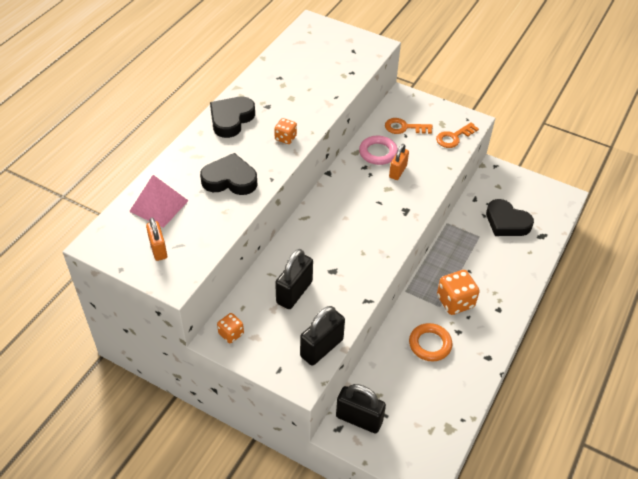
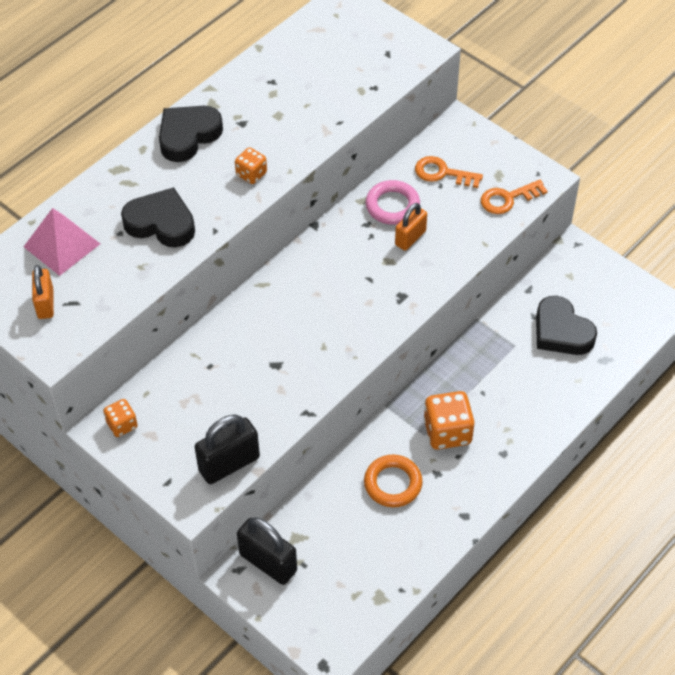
camera: 15 degrees right, 5 degrees up
(294, 292) = (217, 385): black padlock -> none

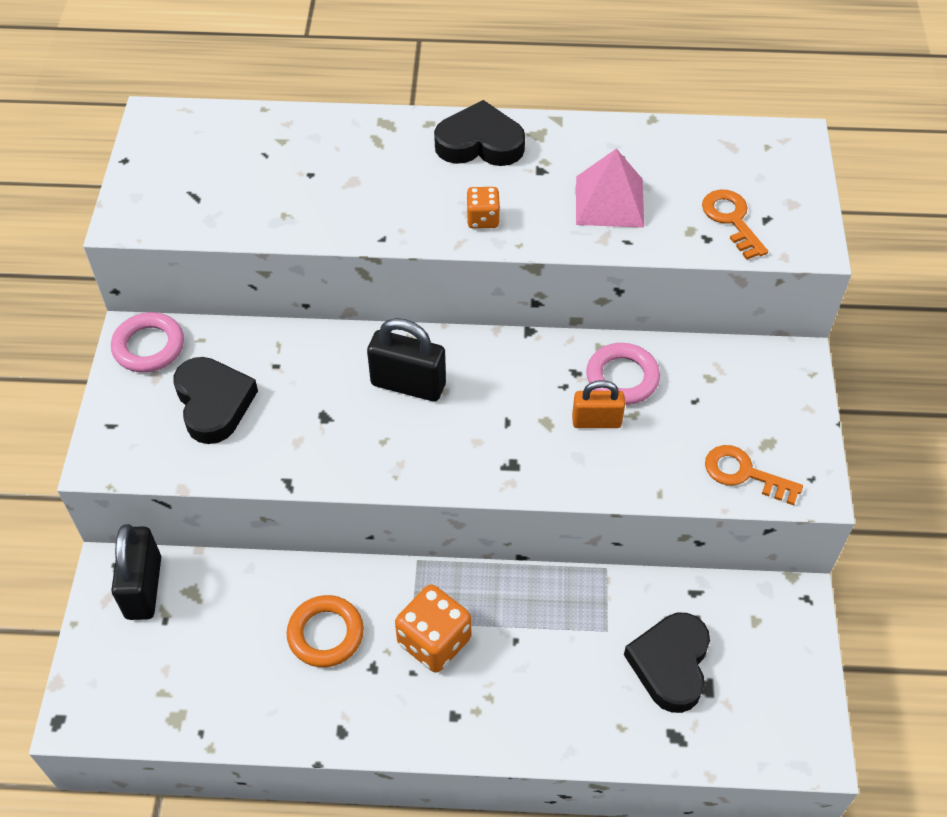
camera: 50 degrees right, 0 degrees up
(45, 303) = (177, 179): orange padlock -> none
(62, 245) = (256, 145): pink pyramid -> pink pyramid (609, 201)
(122, 425) = (149, 346): orange dice -> pink ring
(161, 223) = (351, 194): black heart -> black heart (213, 403)
(229, 464) = (171, 460): black padlock -> black padlock (408, 384)
(442, 173) = (713, 391): orange key -> orange key (731, 220)

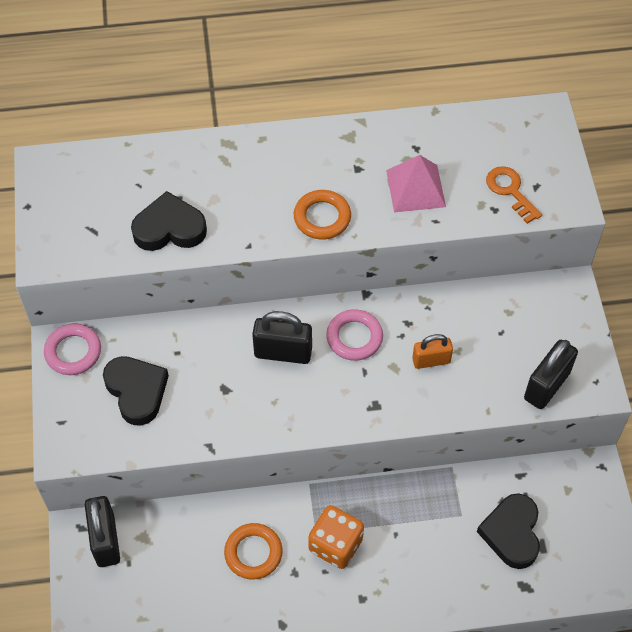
camera: 10 degrees left, 5 degrees up
(480, 143) = (306, 151): black heart -> black heart (169, 228)
(483, 219) = (322, 217): orange dice -> orange ring
(622, 378) = (443, 322): pink ring -> pink ring (354, 337)
(744, 474) = (546, 385): orange key -> black padlock

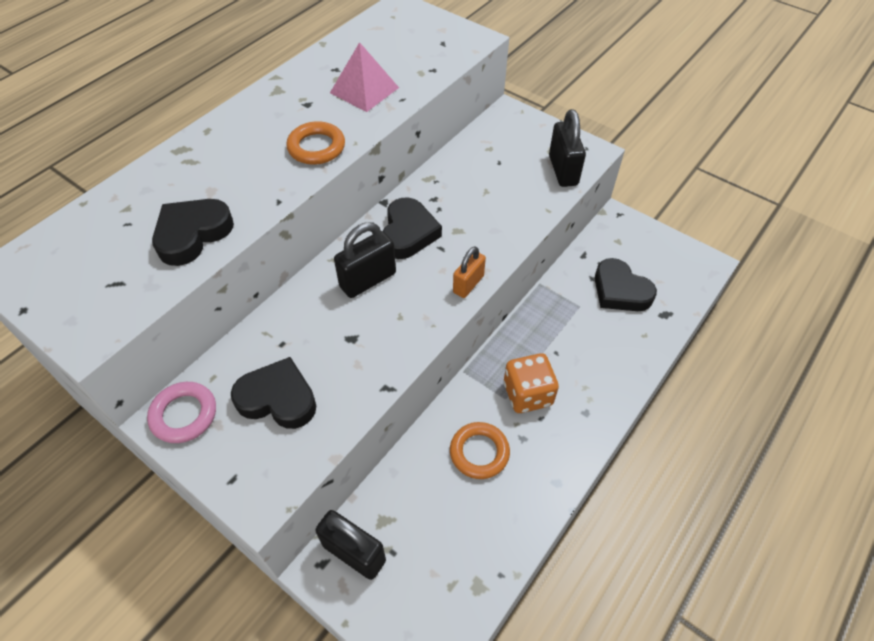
camera: 45 degrees left, 5 degrees down
(354, 337) = (408, 233): pink ring -> black heart
(431, 360) = (476, 209): orange padlock -> orange padlock (468, 284)
(510, 191) = (430, 54): orange key -> none

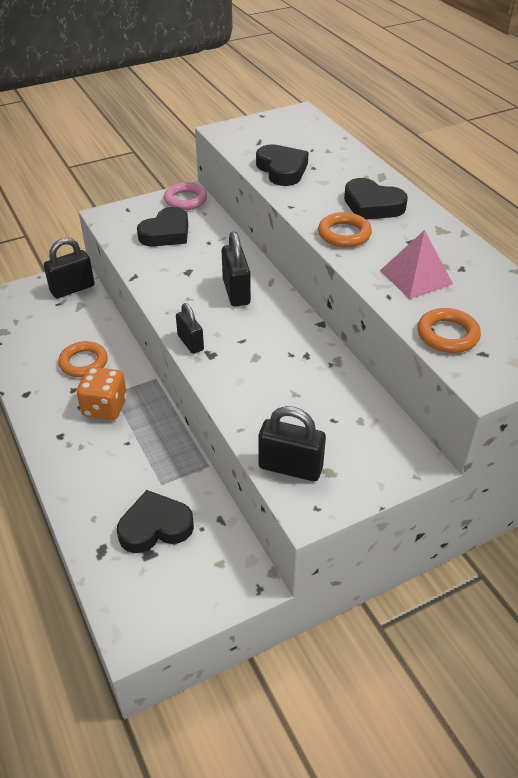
camera: 115 degrees right, 10 degrees down
(408, 233) = (272, 327): black heart -> black heart (372, 205)
(433, 61) = (447, 335): none -> orange ring
(468, 284) = (190, 343): orange padlock -> black padlock

